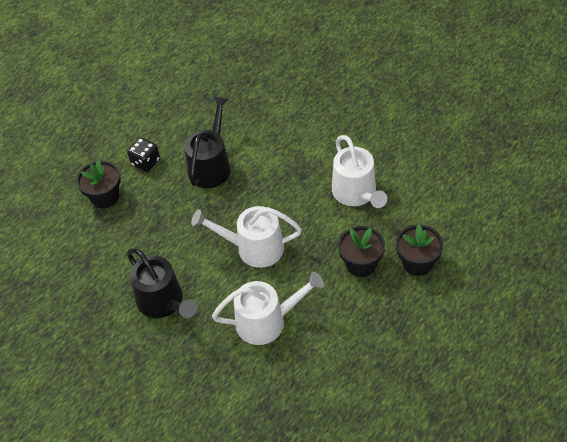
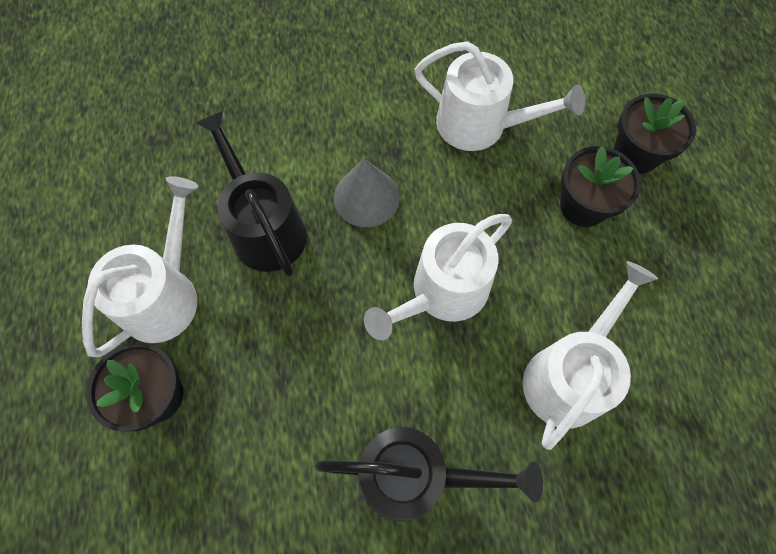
camera: 50 degrees left, 15 degrees up
(145, 162) = (165, 295): black dice -> white watering can
(267, 185) = (366, 197): none -> grey cone

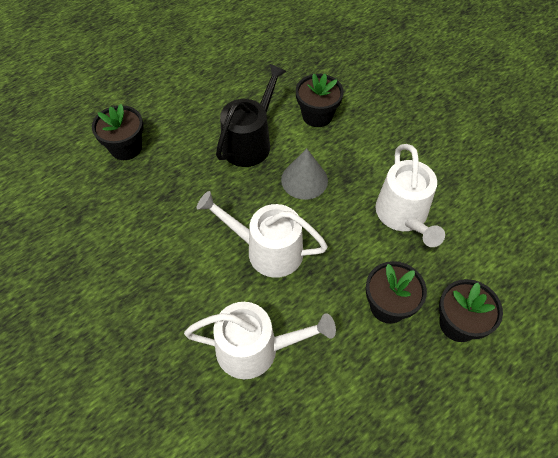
camera: 60 degrees right, 10 degrees down
(165, 295) = (182, 121): white watering can -> none
(278, 130) = (317, 115): none -> black flower pot
(413, 475) = (144, 288): black watering can -> none

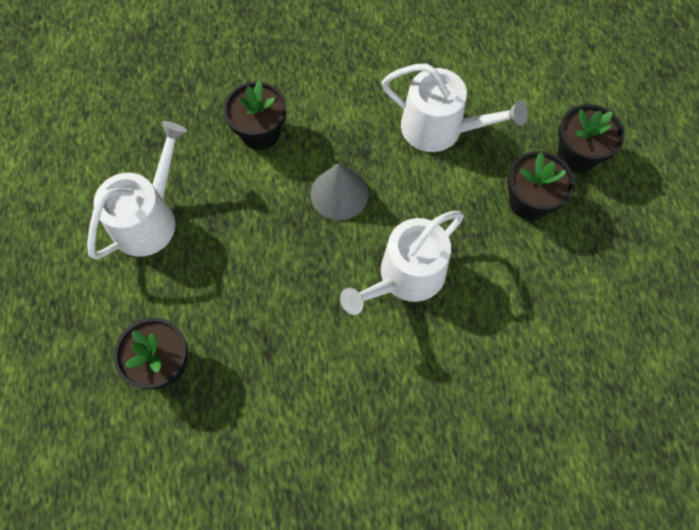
camera: 60 degrees left, 10 degrees up
(249, 142) = (251, 221): black watering can -> none
(255, 349) = (512, 347): white watering can -> white watering can (149, 219)

